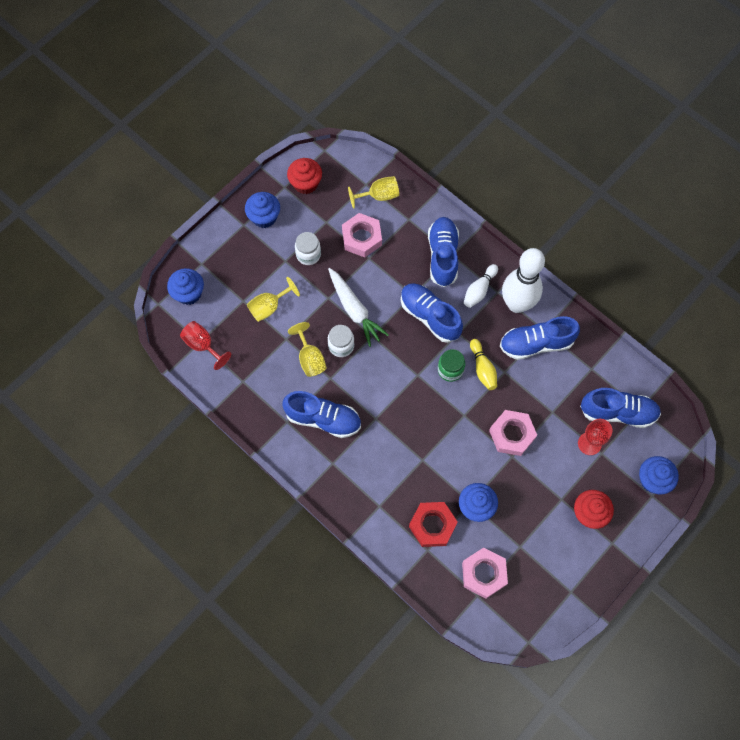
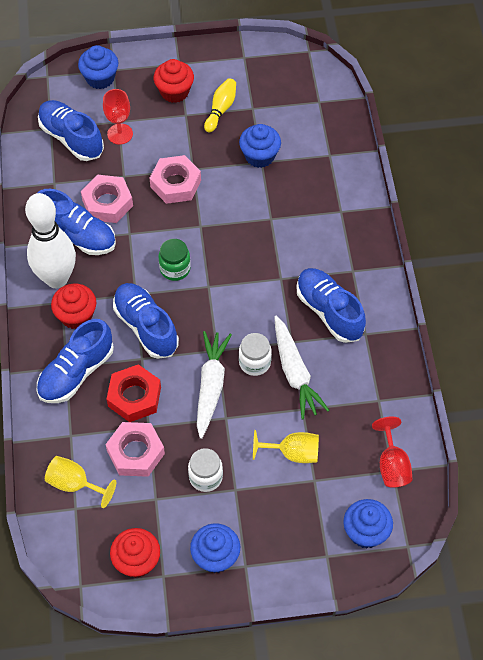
camera: 140 degrees left, 10 degrees down
(310, 358) = (295, 373): yellow goblet -> white carrot
(430, 316) = (146, 327): blue shoe -> blue shoe turned 150 degrees clockwise
(432, 525) = (309, 168): red nut -> red nut (134, 397)
(479, 290) = (76, 316): white bowling pin -> red cupcake
(482, 368) = (145, 249): yellow bowling pin -> yellow bowling pin (221, 109)
(484, 574) = (299, 110): pink nut -> pink nut (107, 203)

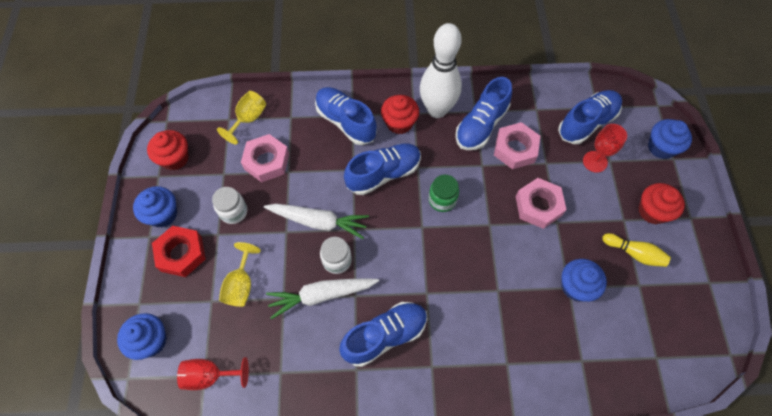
camera: 95 degrees right, 5 degrees up
(134, 397) = (317, 162): red nut -> red nut (181, 253)

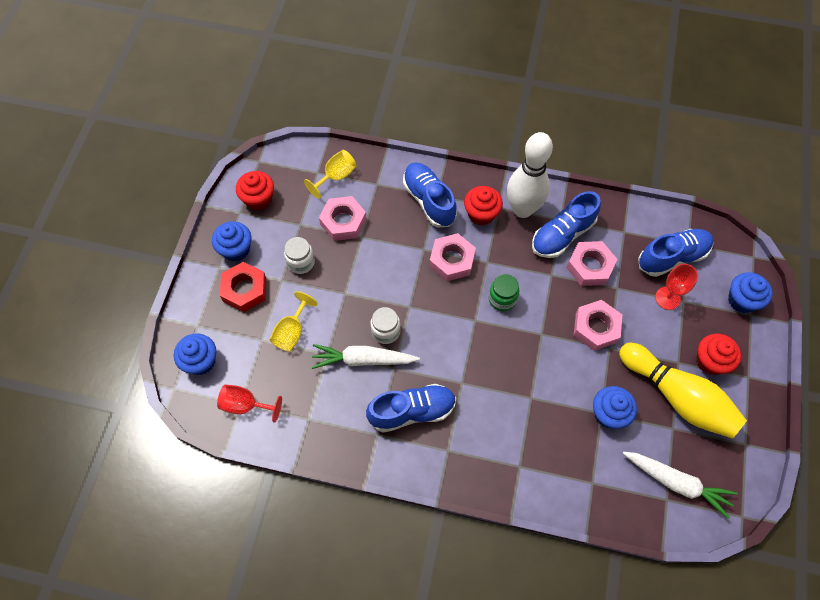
camera: 15 degrees right, 0 degrees up
(319, 222) = (378, 291): white carrot -> white carrot (677, 483)
(383, 174) = (452, 260): blue shoe -> pink nut
(634, 253) = (678, 397): yellow bowling pin -> yellow bowling pin, size x2.06

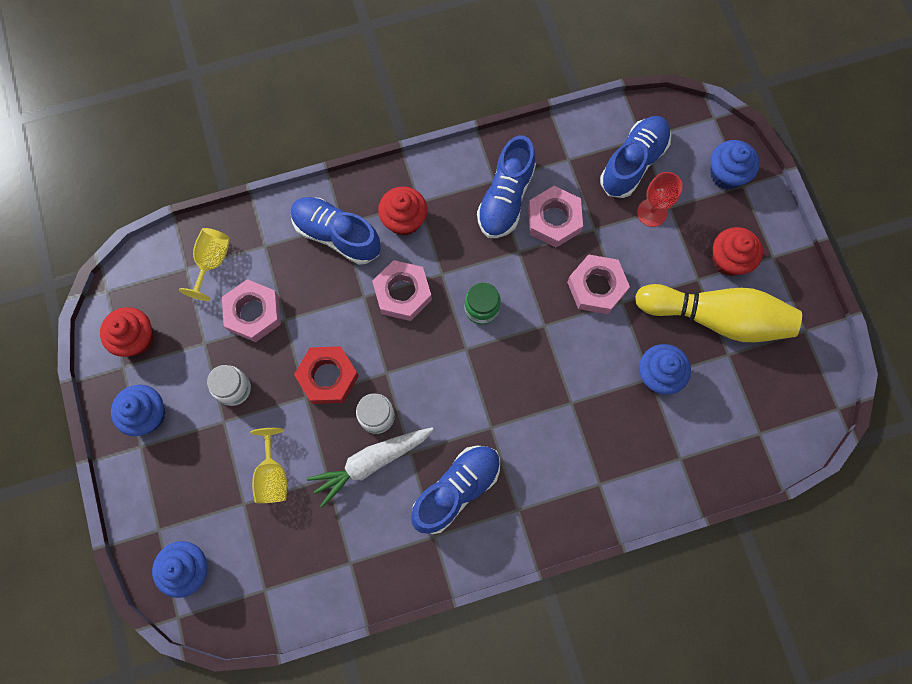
camera: 30 degrees left, 10 degrees up
(244, 289) = (188, 457): red nut -> red nut (328, 377)
(245, 405) = (271, 588): red goblet -> none
(522, 209) = (446, 190): white bowling pin -> none
(677, 483) = (761, 410): white carrot -> none

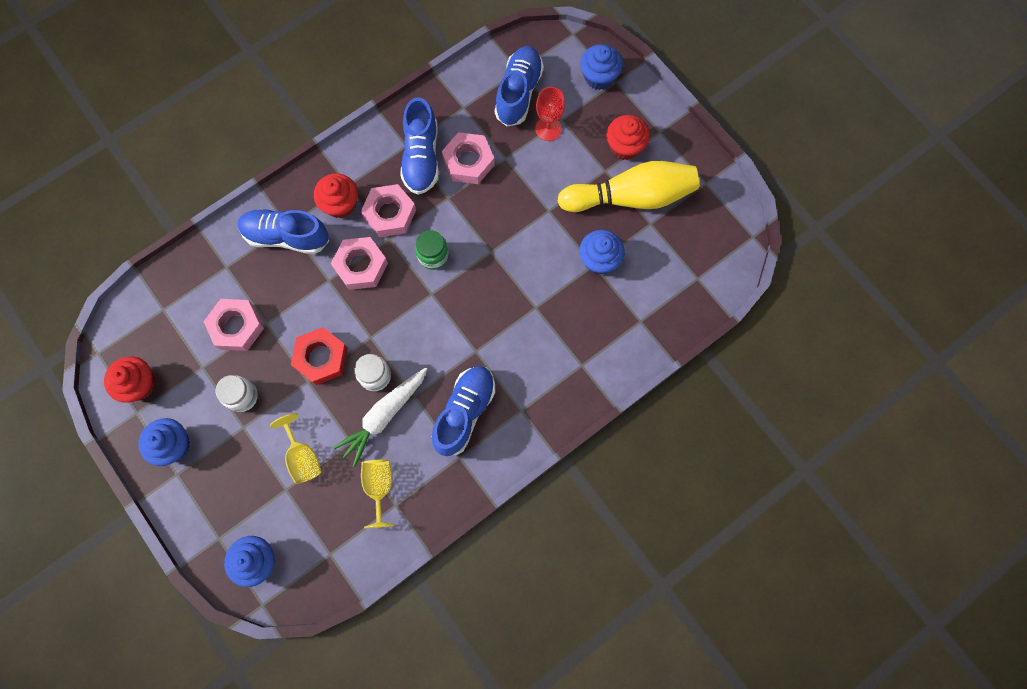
camera: 20 degrees left, 0 degrees up
(212, 262) = (184, 296): yellow goblet -> yellow goblet (379, 487)
(596, 287) = (523, 205): pink nut -> pink nut (390, 214)

